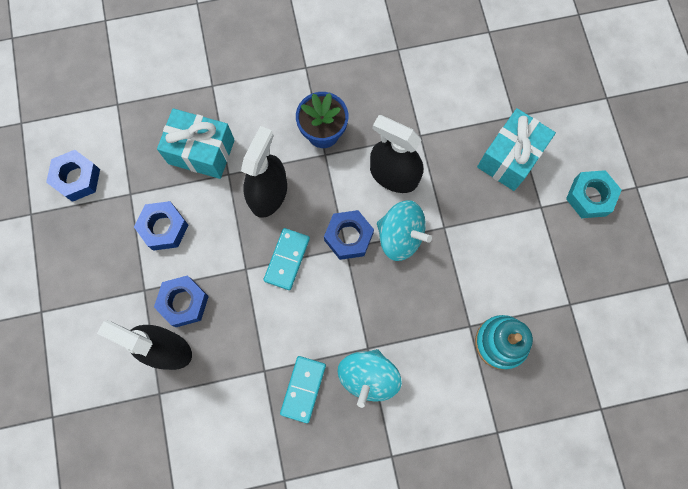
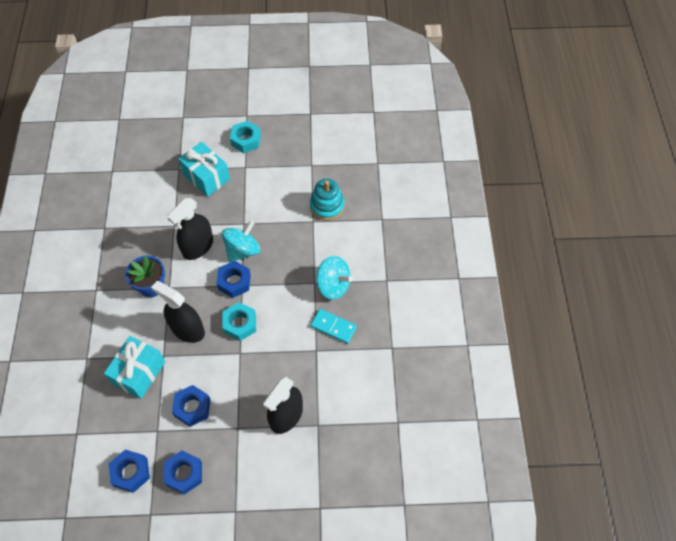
camera: 80 degrees left, 15 degrees down
(183, 302) = (254, 399): blue nut -> blue nut (184, 474)
(287, 259) = (240, 324): turquoise domino -> turquoise nut

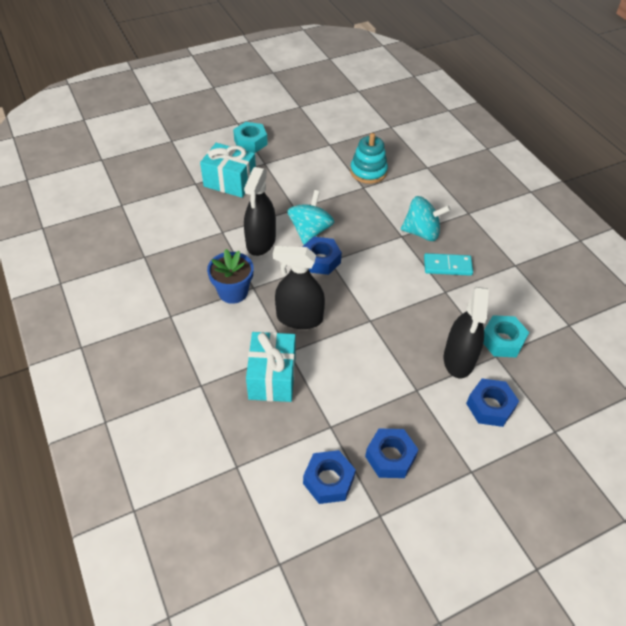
camera: 25 degrees left, 10 degrees down
(192, 408) = (355, 389): blue nut -> blue nut (490, 406)
(240, 324) = (352, 294): turquoise nut -> turquoise nut (502, 341)

